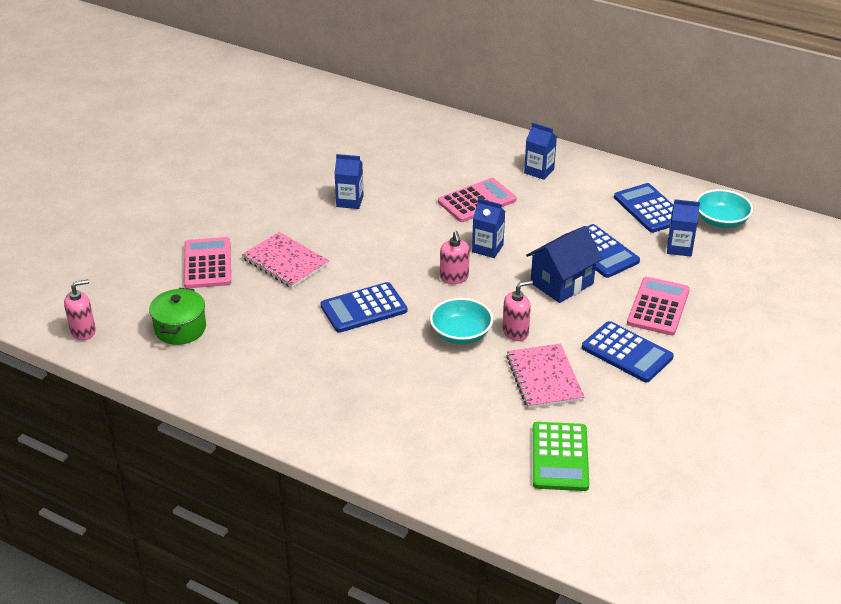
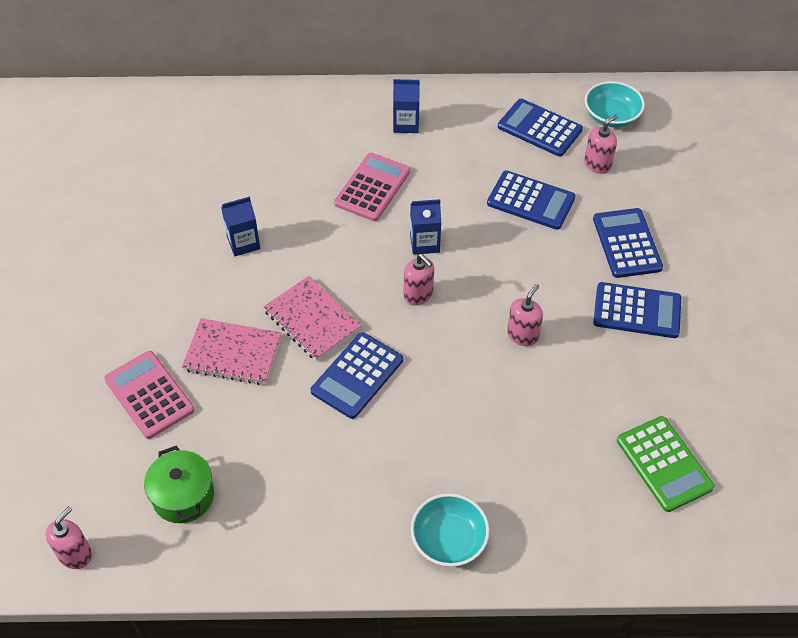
camera: 30 degrees left, 15 degrees up
(461, 334) = (474, 362): turquoise bowl -> turquoise bowl (449, 540)
(544, 378) = (586, 378): pink notebook -> pink notebook (312, 320)
(562, 283) = (523, 255): blue house -> none
(658, 307) = (627, 243): pink calculator -> blue calculator
(679, 248) = (597, 164): blue carton -> pink soap dispenser

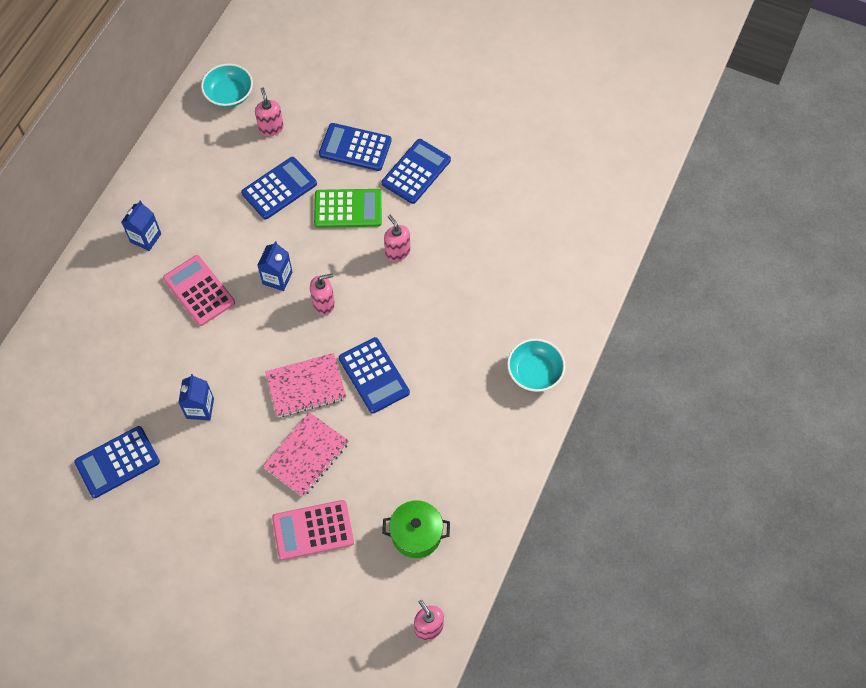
camera: 65 degrees left, 10 degrees up
(539, 128) = (211, 147): blue calculator -> blue calculator (117, 462)
(664, 464) = (541, 218): green calculator -> green calculator (348, 209)

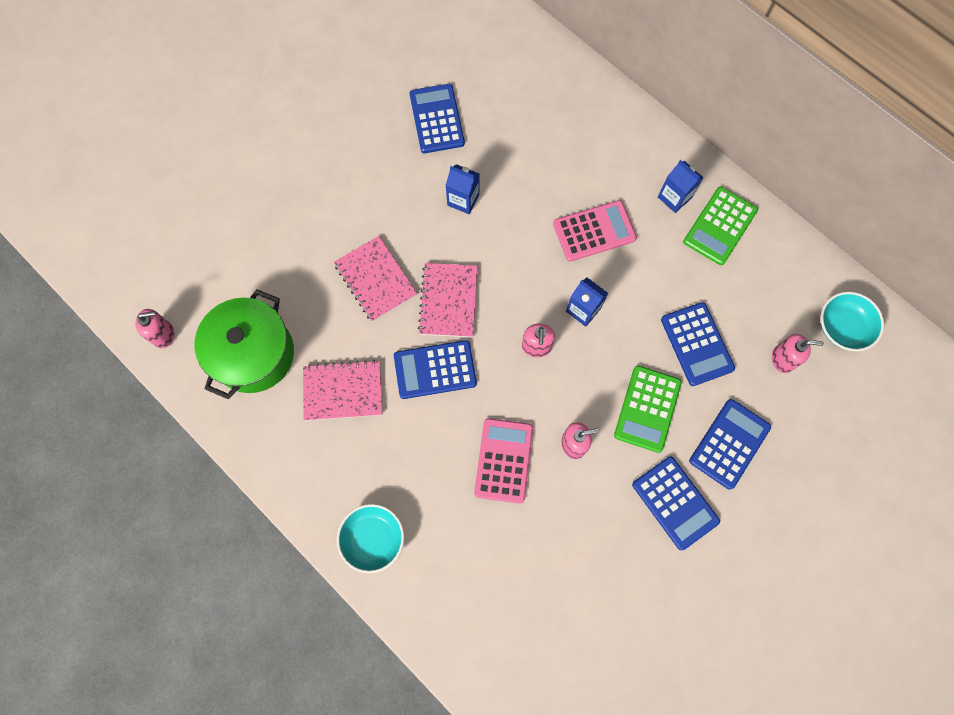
camera: 110 degrees right, 10 degrees up
(164, 197) = (719, 226): none -> green calculator
(313, 530) = (300, 263): pink calculator -> pink calculator (503, 460)
(416, 534) = (254, 354): green pot -> green pot, size x1.62
(421, 443) = (343, 391): none -> pink notebook

